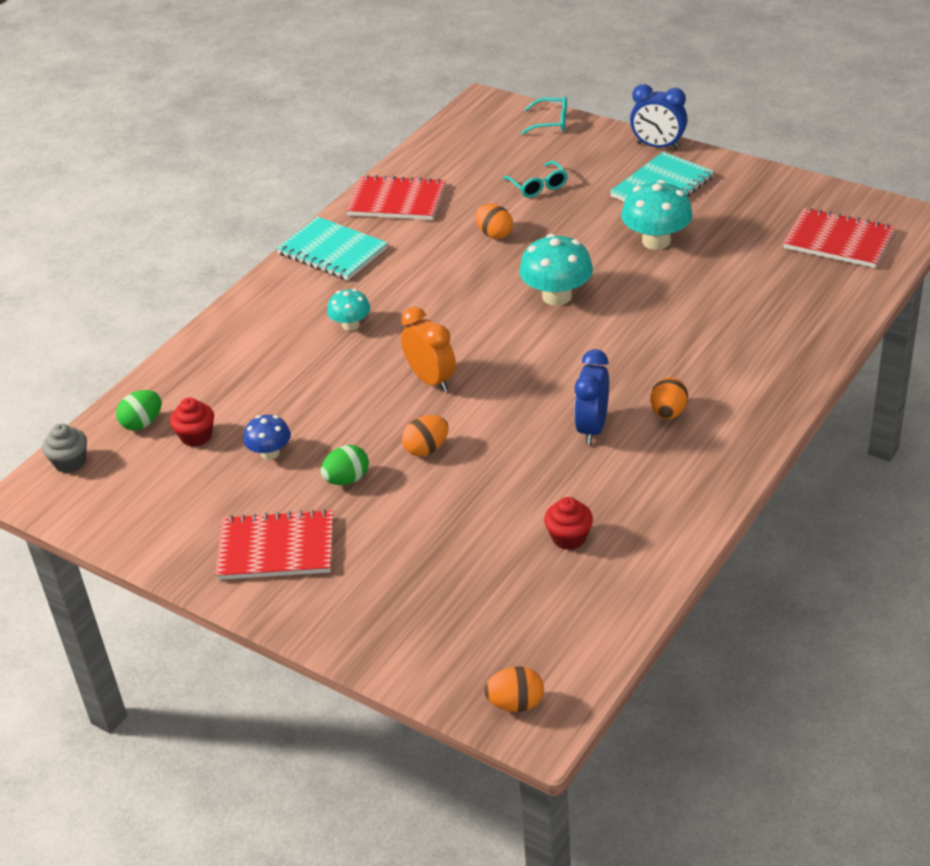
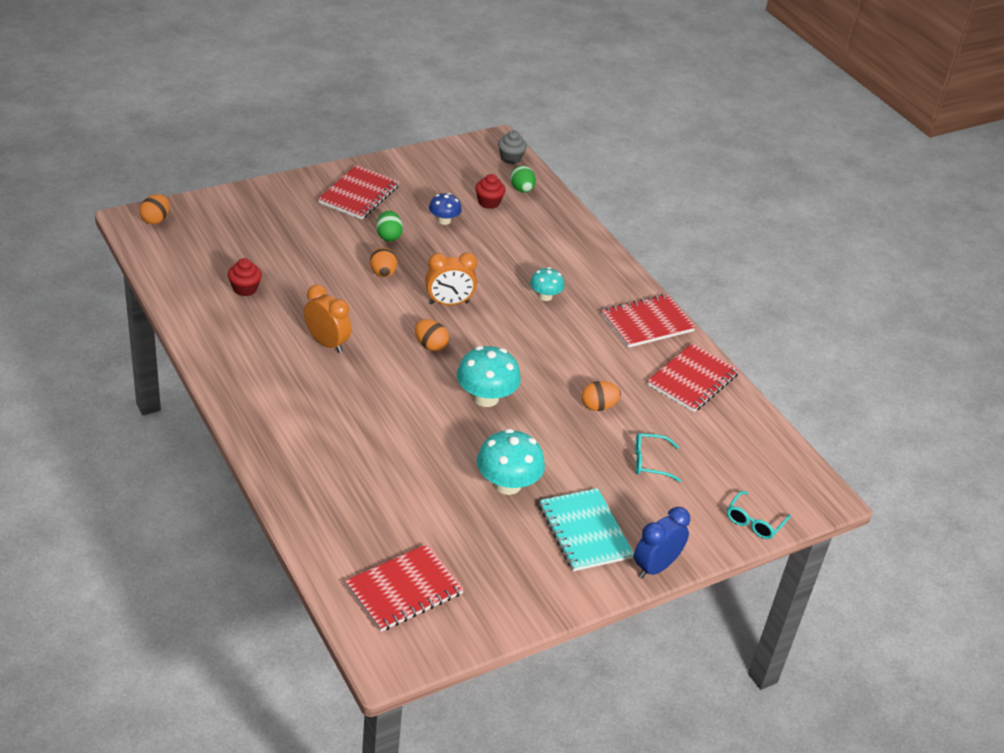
camera: 110 degrees right, 0 degrees up
(332, 251) = (647, 323): turquoise notebook -> red notebook
(592, 428) = (327, 343): blue clock -> orange clock
(668, 413) = (304, 381): orange egg -> orange egg (430, 345)

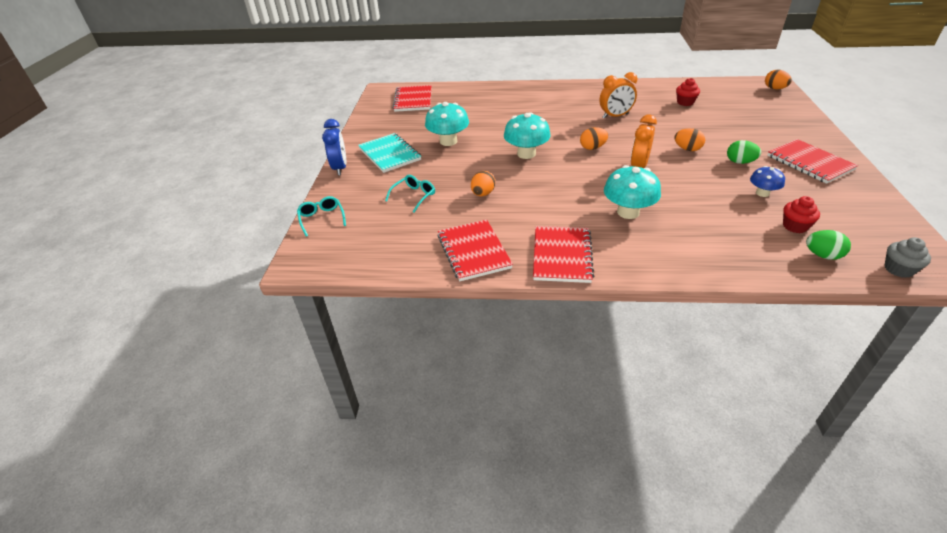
camera: 130 degrees right, 0 degrees up
(545, 296) = (628, 212): turquoise mushroom -> turquoise mushroom, size x1.69
(585, 532) = (389, 154): turquoise notebook -> turquoise notebook turned 45 degrees clockwise

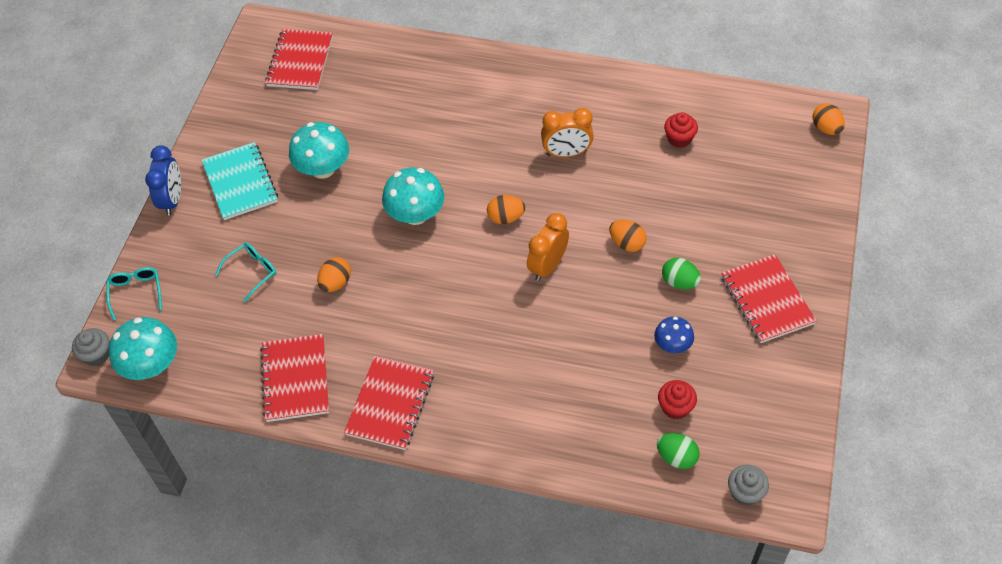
camera: 10 degrees right, 15 degrees up
(294, 259) = (97, 355): none -> grey cupcake
(628, 212) = (495, 348): turquoise mushroom -> turquoise mushroom (151, 365)

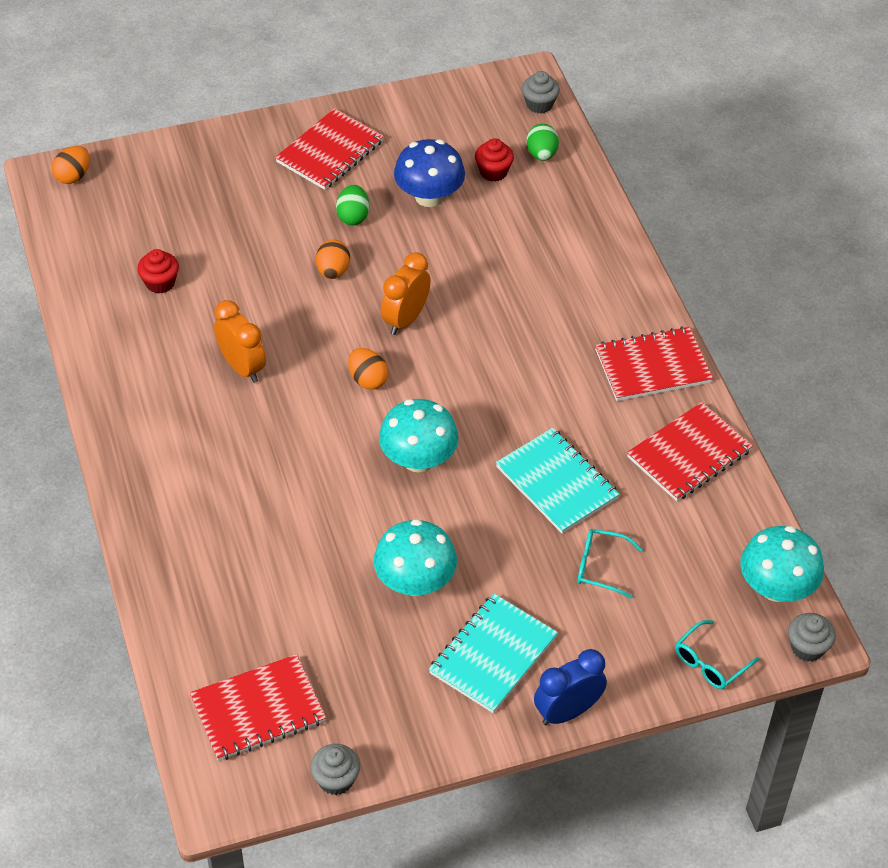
camera: 125 degrees left, 5 degrees down
(228, 76) = (336, 779): none -> grey cupcake
(335, 283) = (556, 483): orange egg -> turquoise notebook
(547, 266) = (405, 320): orange clock -> orange clock turned 120 degrees clockwise
(672, 345) = (429, 196): blue mushroom -> blue mushroom, size x1.69

